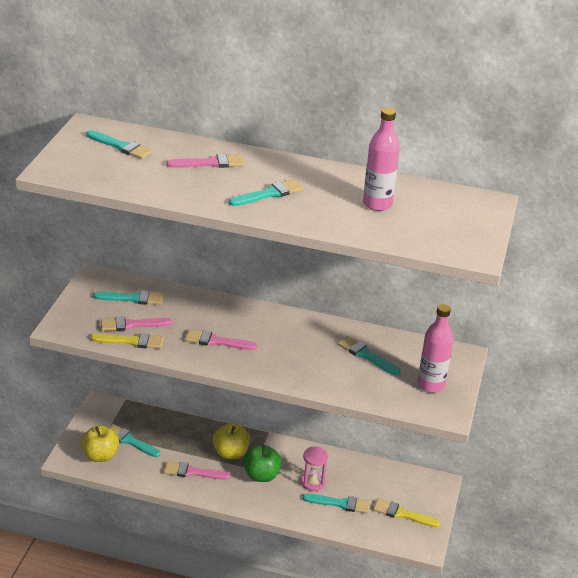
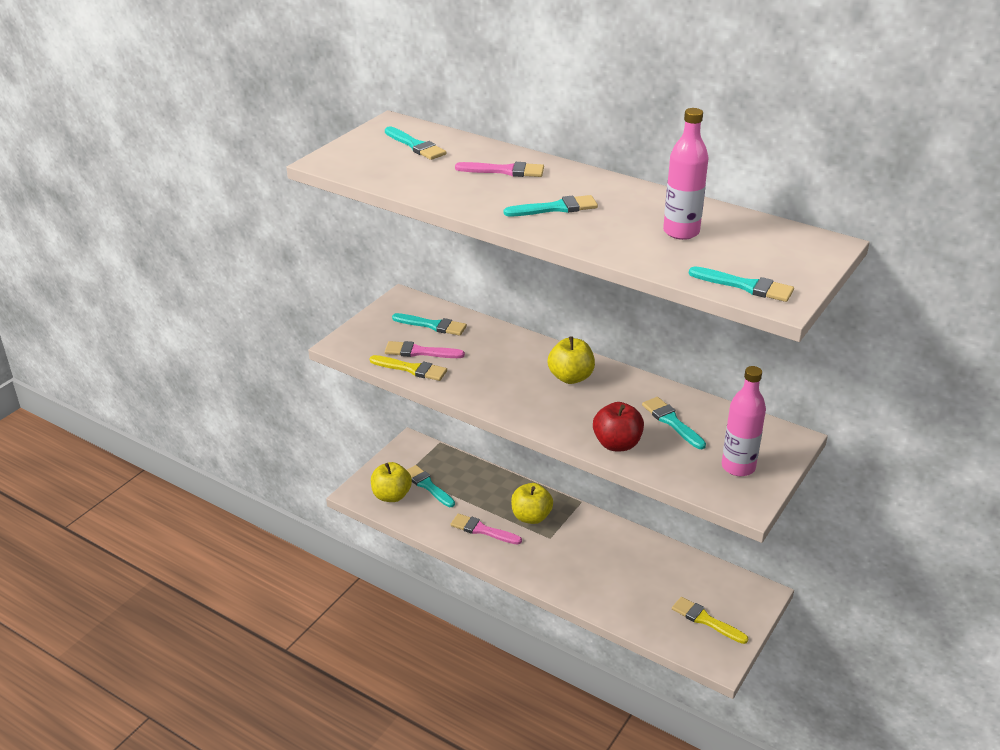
camera: 20 degrees right, 0 degrees up
(216, 341) = (504, 382): pink brush -> none
(261, 475) = (556, 547): green apple -> none
(270, 329) = (570, 377): none -> yellow apple
(313, 482) = (612, 565): pink hourglass -> none
(330, 381) = (617, 444): none -> red apple
(340, 503) = (635, 594): turquoise brush -> turquoise brush (746, 286)

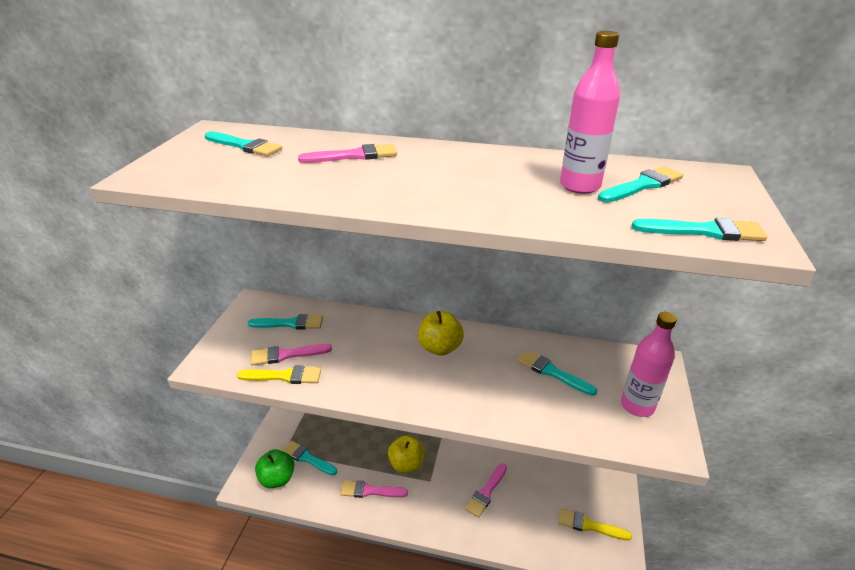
camera: 20 degrees left, 0 degrees up
(391, 496) = (277, 478): yellow apple -> green apple
(555, 208) = (433, 183): turquoise brush -> turquoise brush (642, 185)
(607, 563) = (486, 492): none -> pink brush
(617, 444) = (518, 411): red apple -> none

